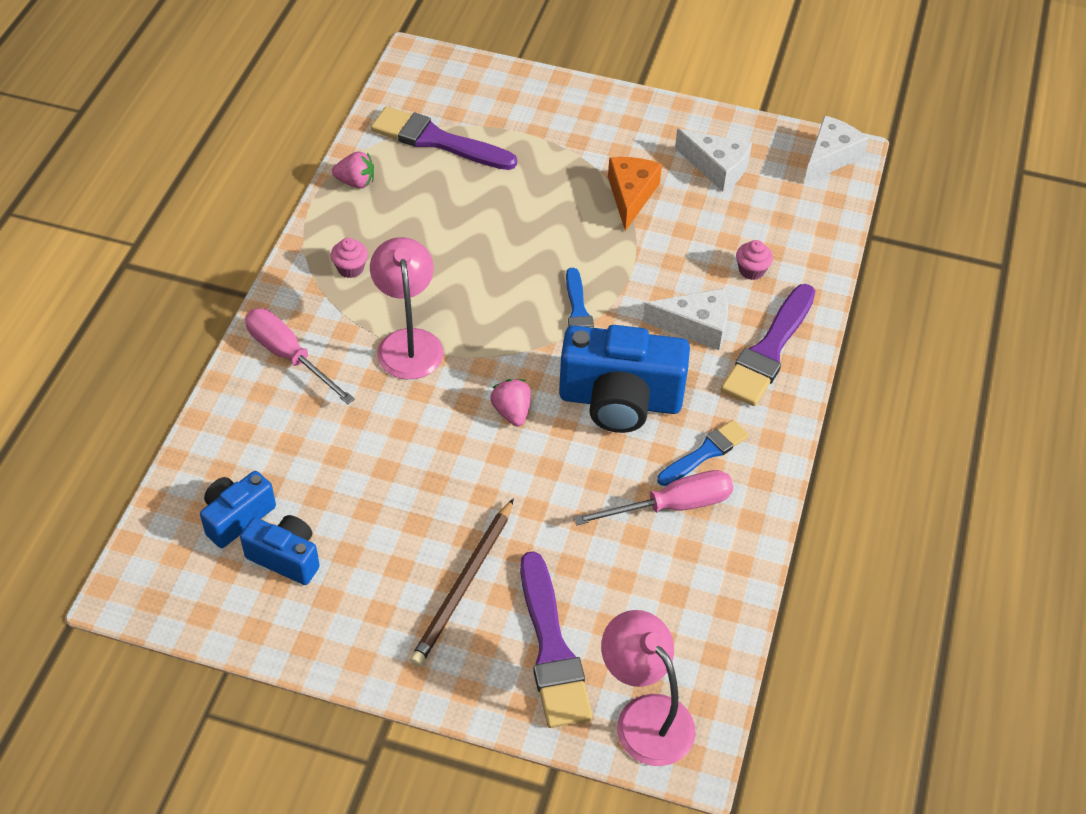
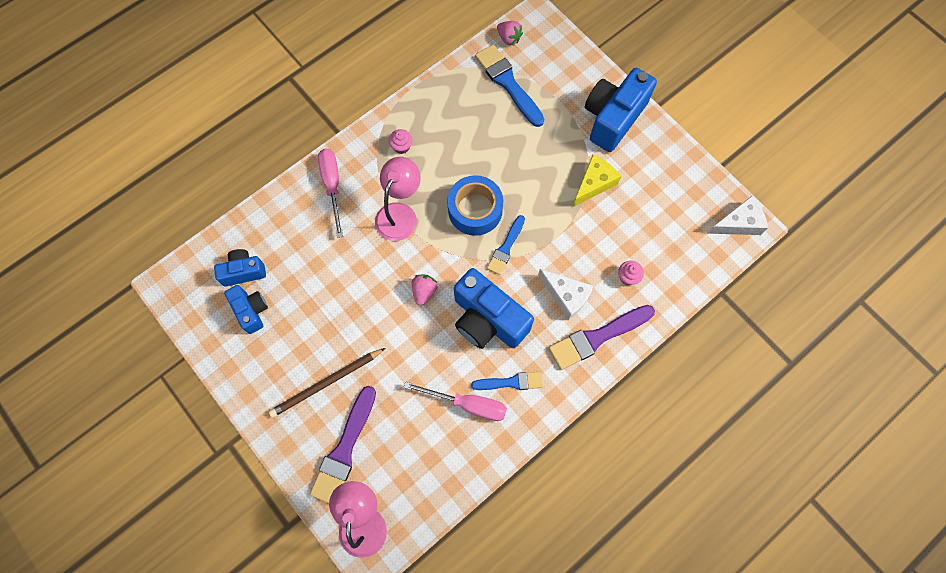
camera: 35 degrees right, 20 degrees up
(356, 182) = (443, 88): pink strawberry -> pink strawberry (509, 38)
(437, 140) = (508, 83): purple brush -> blue brush
(505, 291) = (475, 210): none -> blue tape
(598, 120) = (613, 118): none -> blue camera
(630, 195) = (594, 183): orange cheese -> yellow cheese
(717, 167) = (661, 192): white cheese -> none

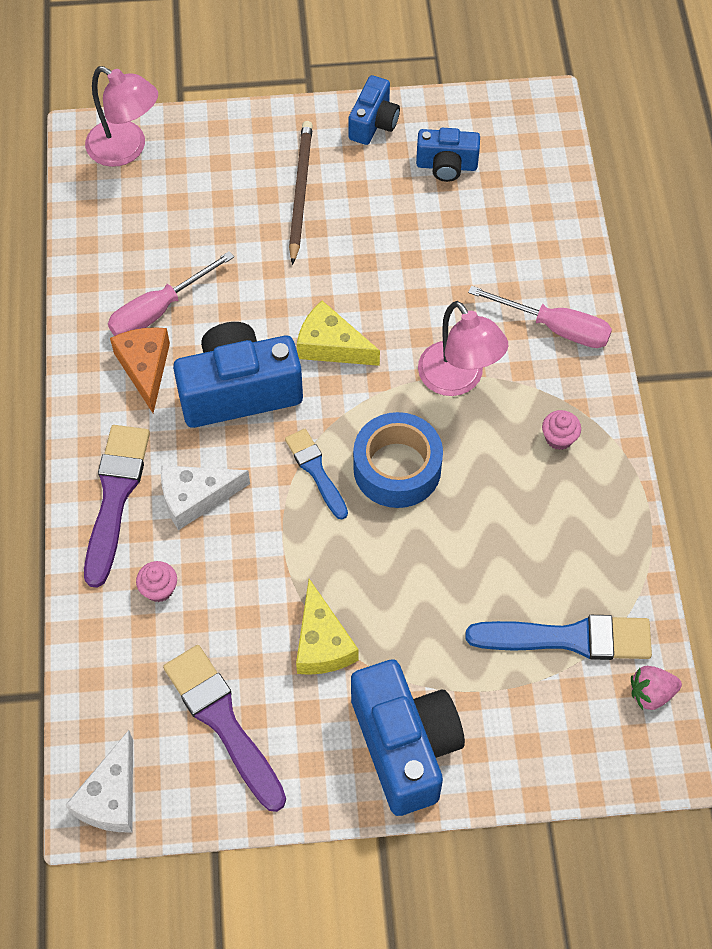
camera: 125 degrees right, 10 degrees down
(244, 272) = (503, 181): blue camera -> blue camera (373, 123)
(344, 449) = (213, 171): purple brush -> purple brush (223, 722)
(424, 291) = (331, 346): pink strawberry -> yellow cheese
(511, 382) = (145, 368): blue brush -> orange cheese

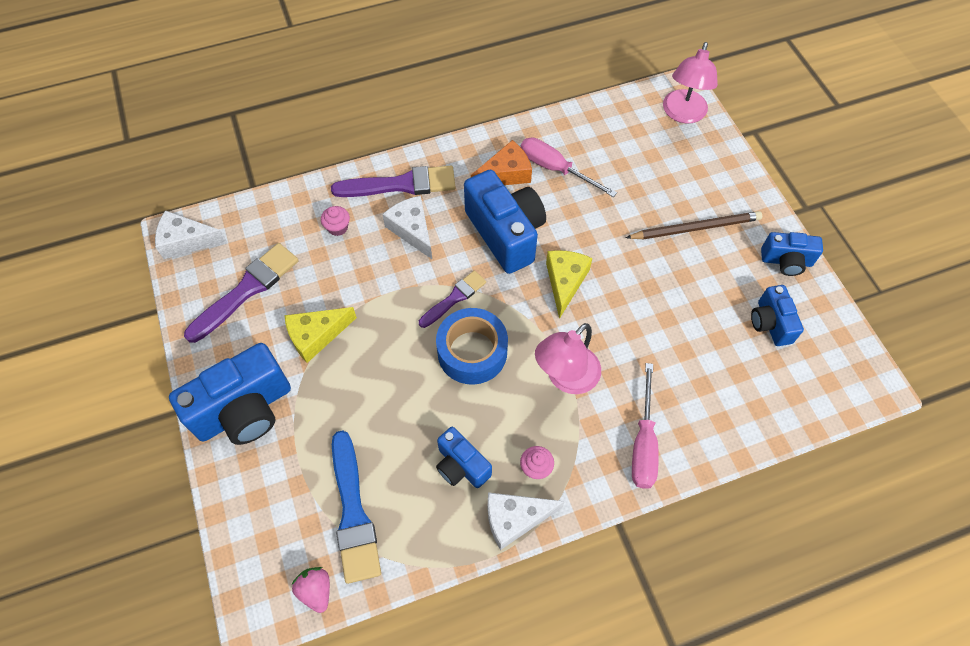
camera: 75 degrees right, 0 degrees up
(316, 471) = (454, 298): blue brush -> purple brush
(539, 512) = (461, 466): none -> blue camera
(612, 473) = (515, 519): none -> white cheese

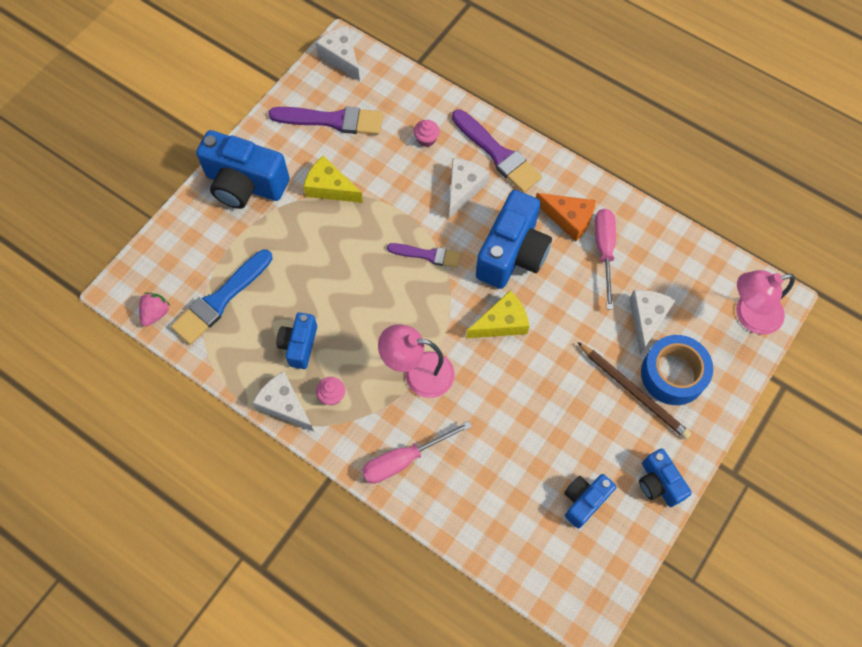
camera: 55 degrees right, 5 degrees up
(472, 352) = (392, 296): blue tape -> blue tape (673, 374)
(637, 179) = (646, 319): none -> white cheese

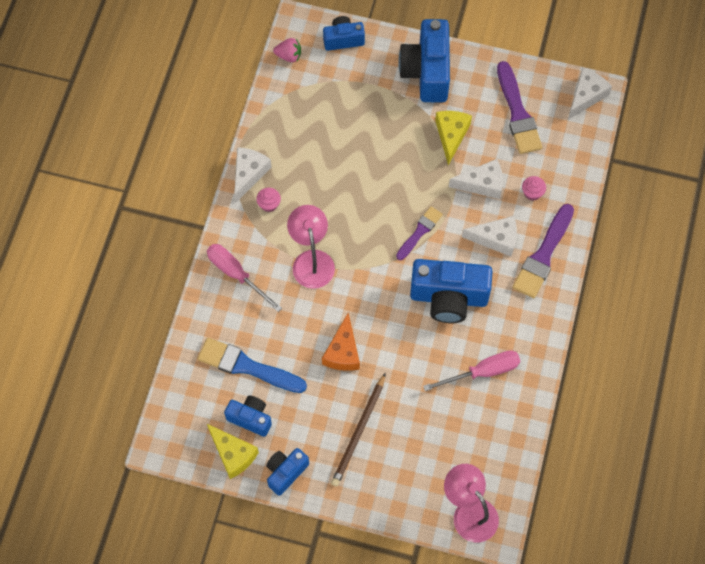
camera: 70 degrees right, 0 degrees up
(220, 299) = (318, 95): blue brush -> blue brush (247, 366)
(299, 345) = (302, 165): blue camera -> blue camera (343, 39)
(427, 255) = (419, 232): purple brush -> purple brush turned 135 degrees counterclockwise
(501, 322) = (381, 309): yellow cheese -> yellow cheese (233, 454)
(568, 218) = (503, 333): orange cheese -> orange cheese (343, 352)
(646, 319) = (431, 425): white cheese -> white cheese (482, 184)
(673, 374) = (387, 460): blue tape -> none

